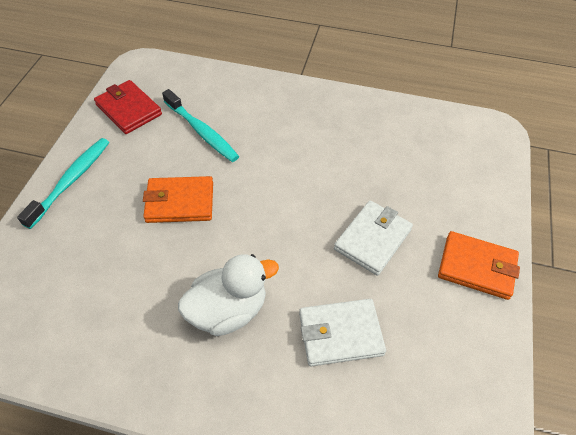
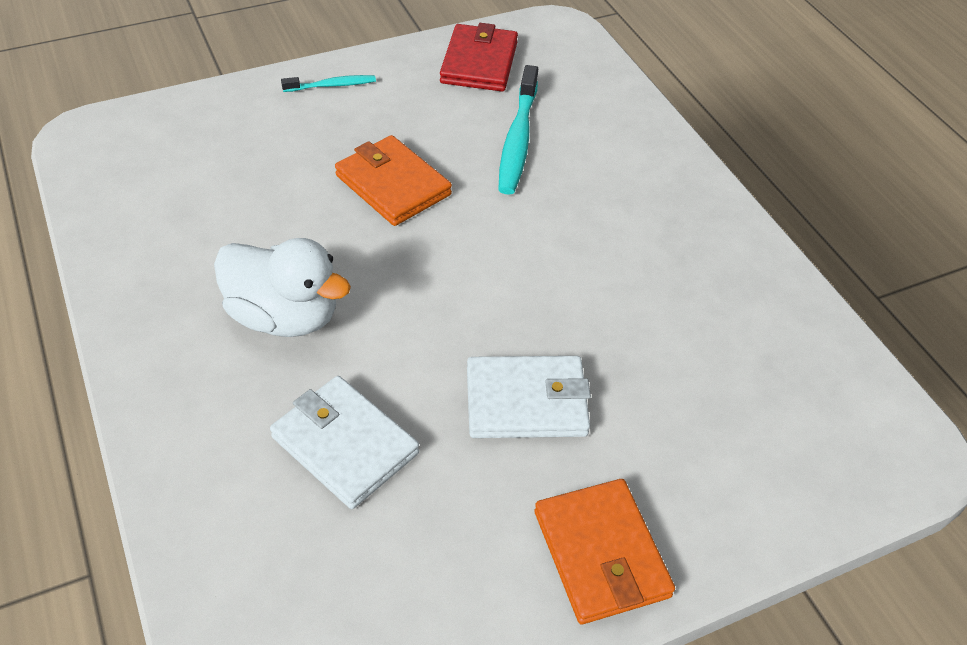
camera: 50 degrees right, 5 degrees down
(70, 181) = (331, 85): turquoise toothbrush -> turquoise toothbrush, size x0.55

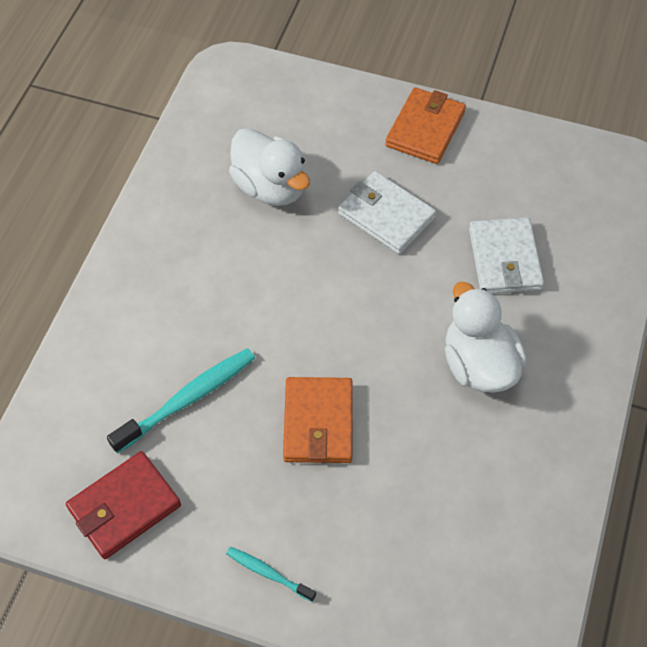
camera: 135 degrees left, 10 degrees up
(678, 346) = (270, 187): none -> white duck

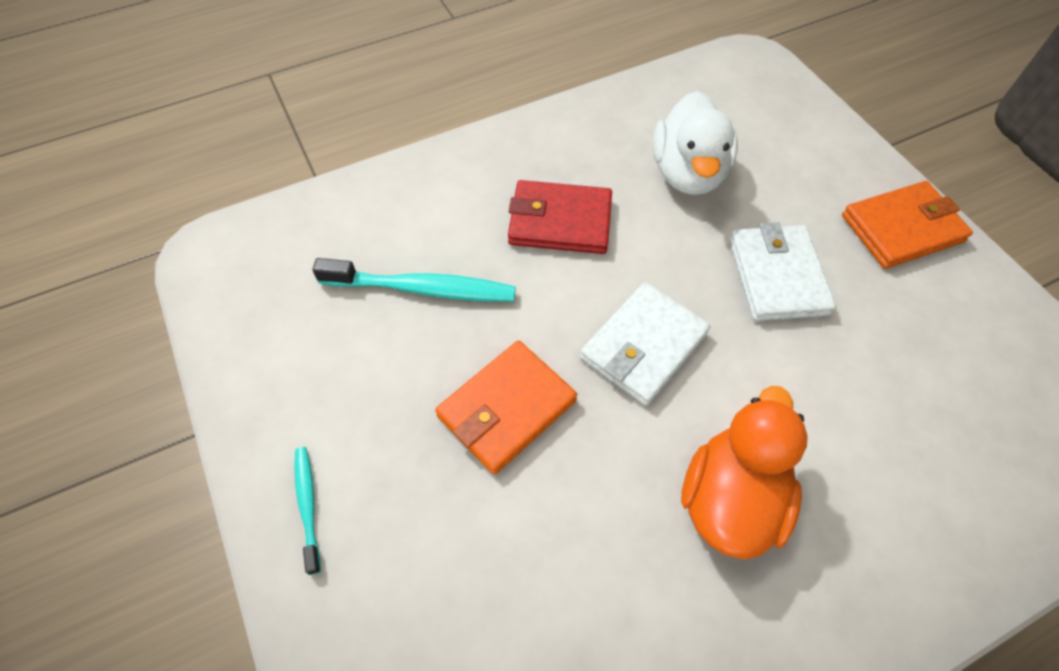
camera: 45 degrees right, 0 degrees up
(124, 507) = (274, 331): red wallet -> red wallet (560, 221)
(478, 364) = (730, 499): white duck -> orange duck
(504, 259) = (871, 416): white wallet -> white wallet (643, 346)

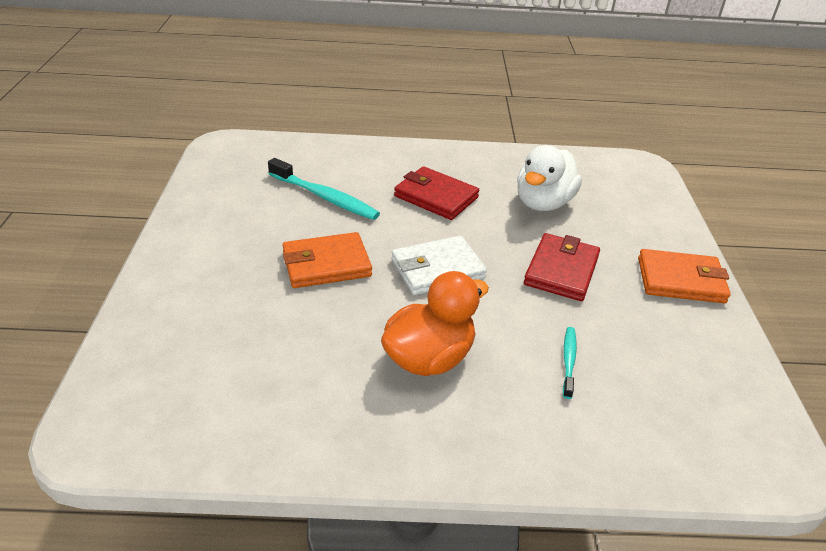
camera: 25 degrees right, 20 degrees down
(308, 506) = (180, 260): turquoise toothbrush -> turquoise toothbrush (568, 361)
(777, 276) = (561, 270): white wallet -> red wallet

